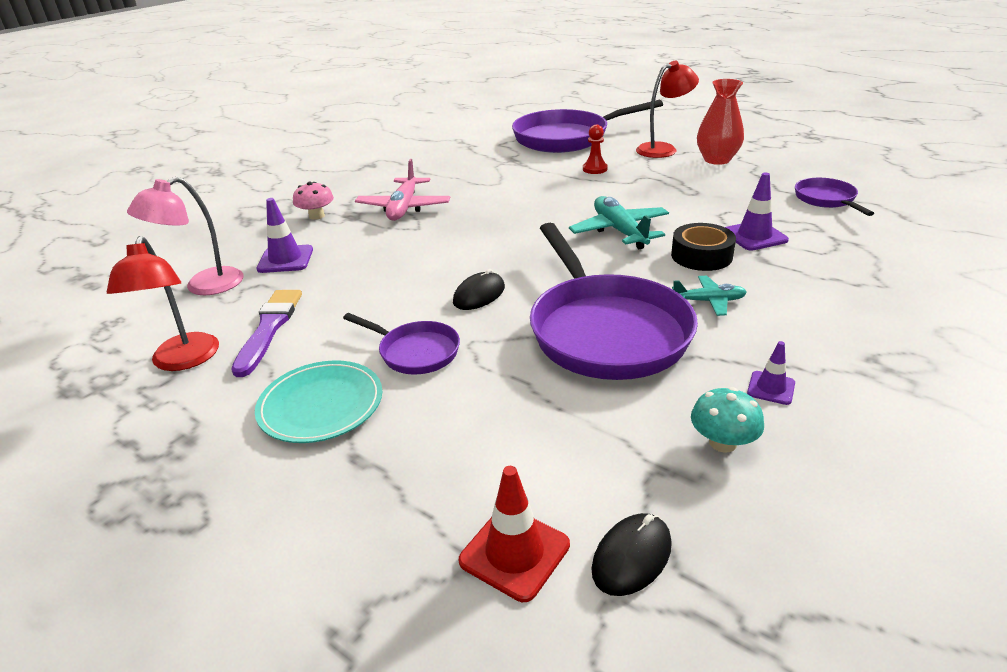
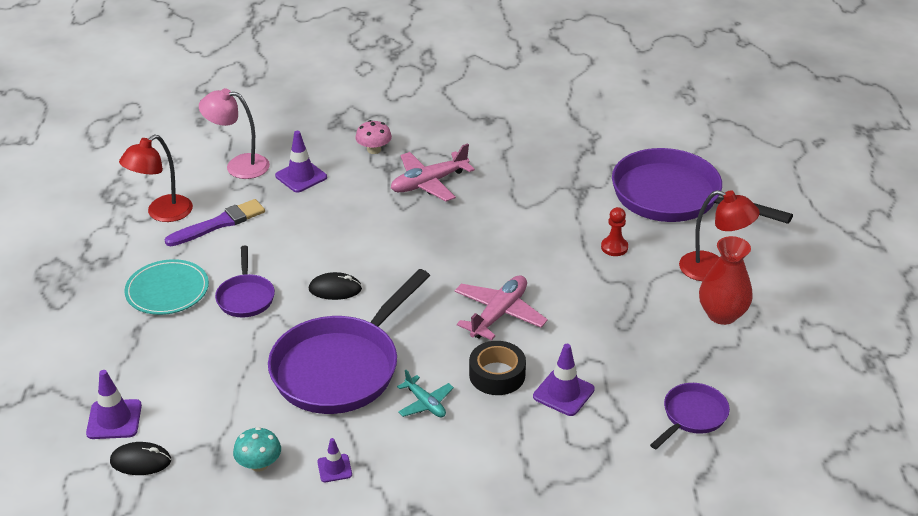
camera: 50 degrees right, 5 degrees up
(514, 553) = (114, 419): red traffic cone -> purple traffic cone
(620, 231) = (499, 314): turquoise plane -> pink plane

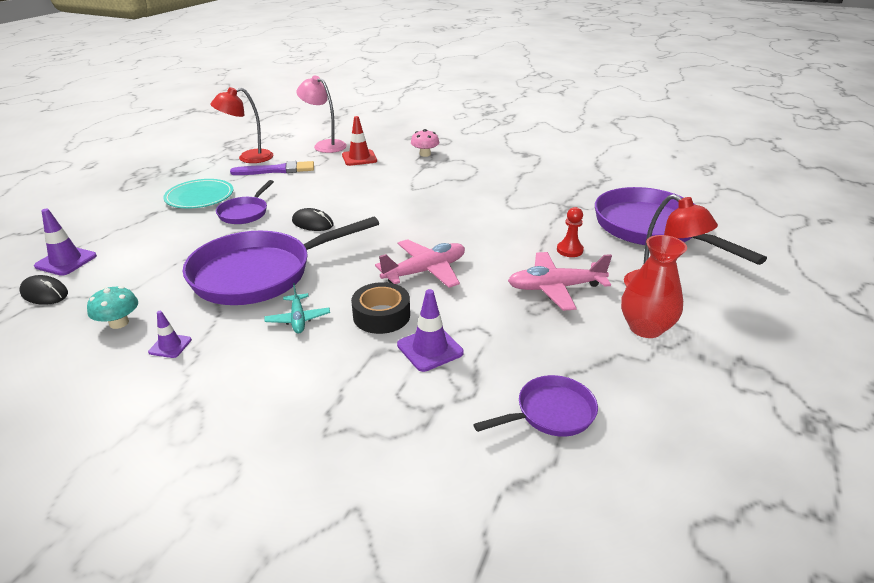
camera: 25 degrees right, 5 degrees down
(301, 176) = (359, 158): purple traffic cone -> red traffic cone
(429, 183) = (447, 179): pink plane -> pink plane (555, 288)

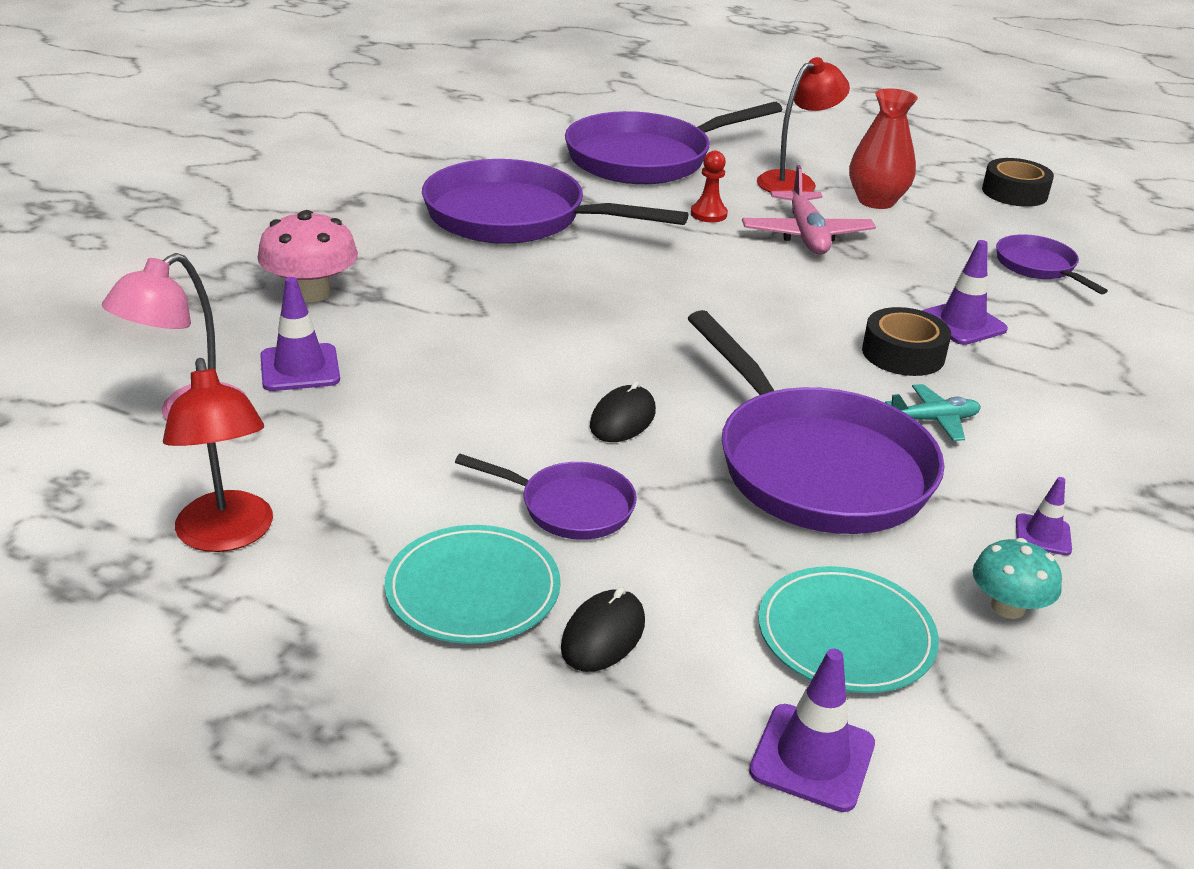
camera: 90 degrees left, 0 degrees up
(44, 293) = (948, 749): black mouse -> black mouse (603, 635)
(128, 273) = (845, 635): none -> turquoise plate
(277, 170) = (334, 480): purple brush -> none
(359, 158) = (300, 368): red traffic cone -> purple traffic cone
(425, 154) = (311, 293): pink mushroom -> pink mushroom, size x1.55
(425, 271) = (781, 317): pink plane -> none
(528, 191) = (515, 217): none -> purple pan
(737, 428) = (1014, 193): none -> black tape

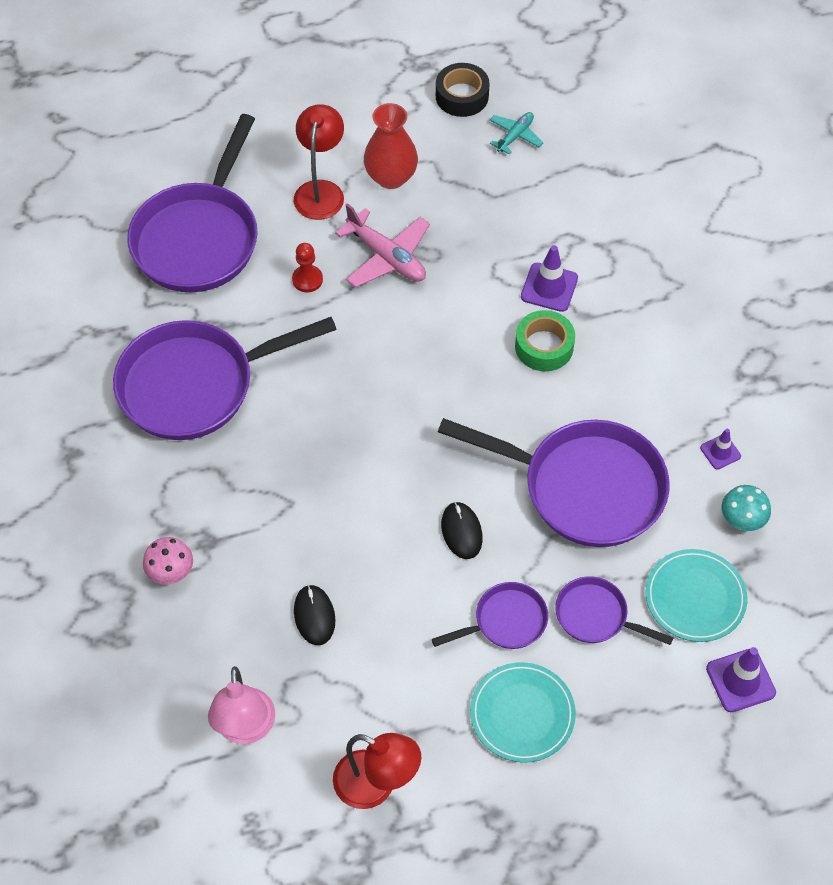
camera: 40 degrees left, 25 degrees up
(300, 368) = (252, 641): purple traffic cone -> none
(311, 293) = (170, 571): pink mushroom -> pink mushroom, size x0.65
(603, 635) = (602, 689): black mouse -> black mouse (314, 616)
(903, 354) = (544, 346): black tape -> green tape
(933, 420) = (606, 398): turquoise plane -> turquoise plane (515, 136)
(1038, 267) = (542, 186): purple pan -> purple pan (596, 616)

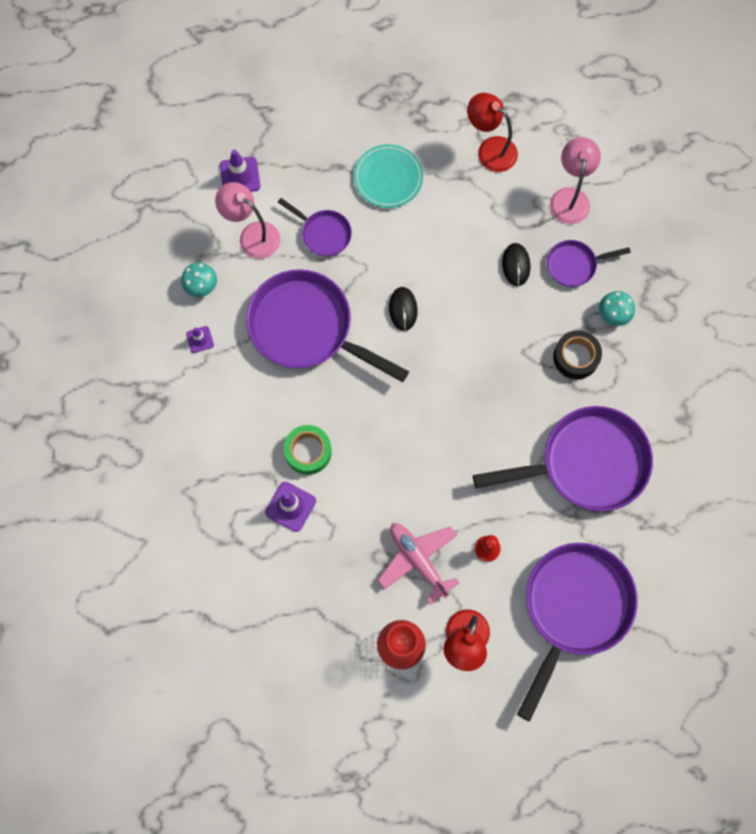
camera: 170 degrees left, 15 degrees up
(170, 571) = (613, 314): pink mushroom -> turquoise mushroom
(462, 96) = (320, 731): black tape -> black tape (576, 357)
(506, 621) = (385, 240): purple pan -> purple pan (574, 265)
(515, 136) = (281, 674): turquoise plane -> none
(695, 597) = (252, 235): turquoise plate -> pink lamp

